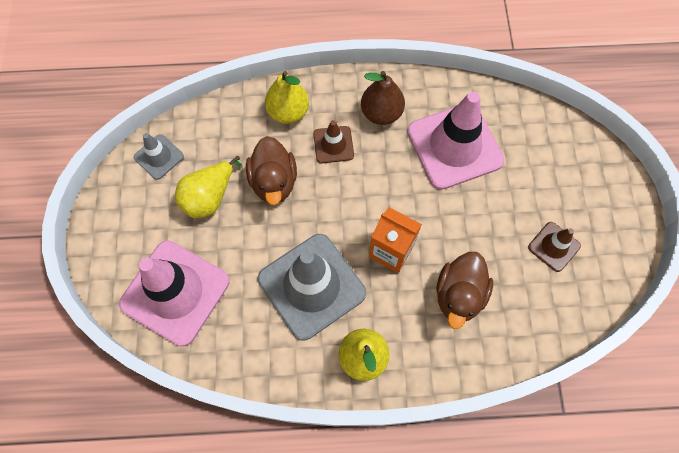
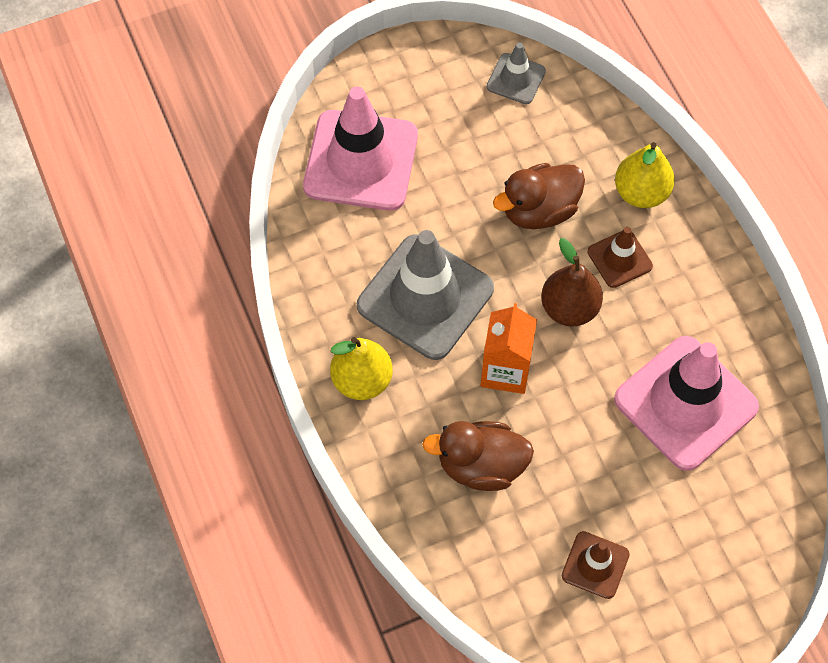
camera: 70 degrees right, 5 degrees down
(209, 197) = (489, 150): yellow pear -> none
(381, 113) = (692, 300): brown pear -> brown pear (569, 308)

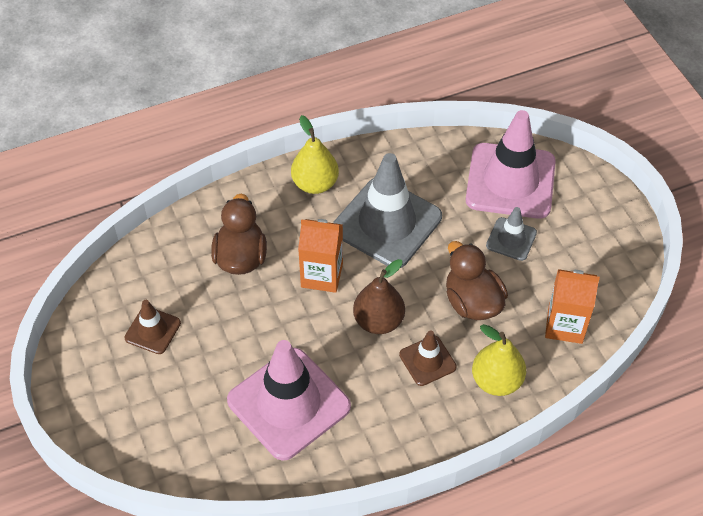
camera: 90 degrees right, 10 degrees down
(516, 79) = (606, 289): grey traffic cone -> grey traffic cone (511, 239)
(565, 122) = (565, 325): none -> orange carton

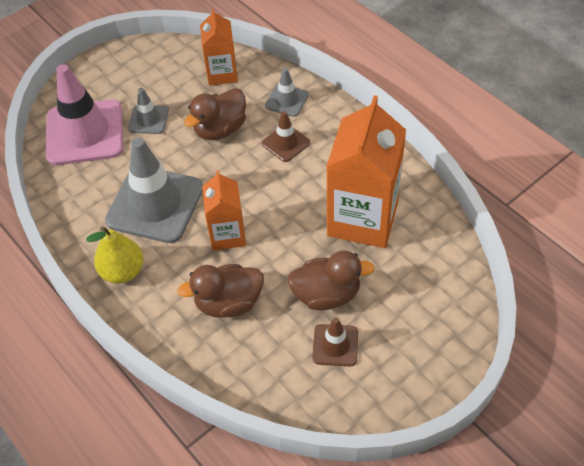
camera: 105 degrees left, 0 degrees up
(211, 340) = (326, 295): none -> brown duck
(288, 403) = (362, 219): pink traffic cone -> orange carton
(378, 321) = (260, 182): brown pear -> none
(496, 381) = (287, 100): yellow pear -> grey traffic cone

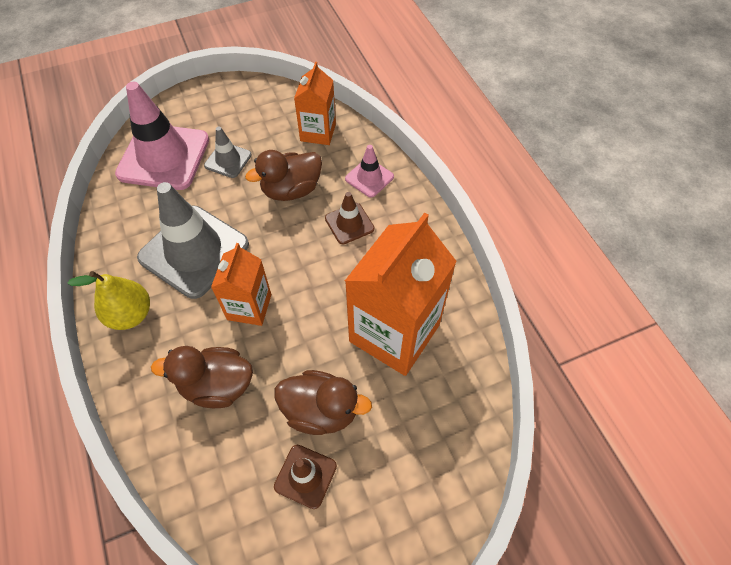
camera: 15 degrees right, 5 degrees up
(287, 100) = (369, 178): grey traffic cone -> pink traffic cone

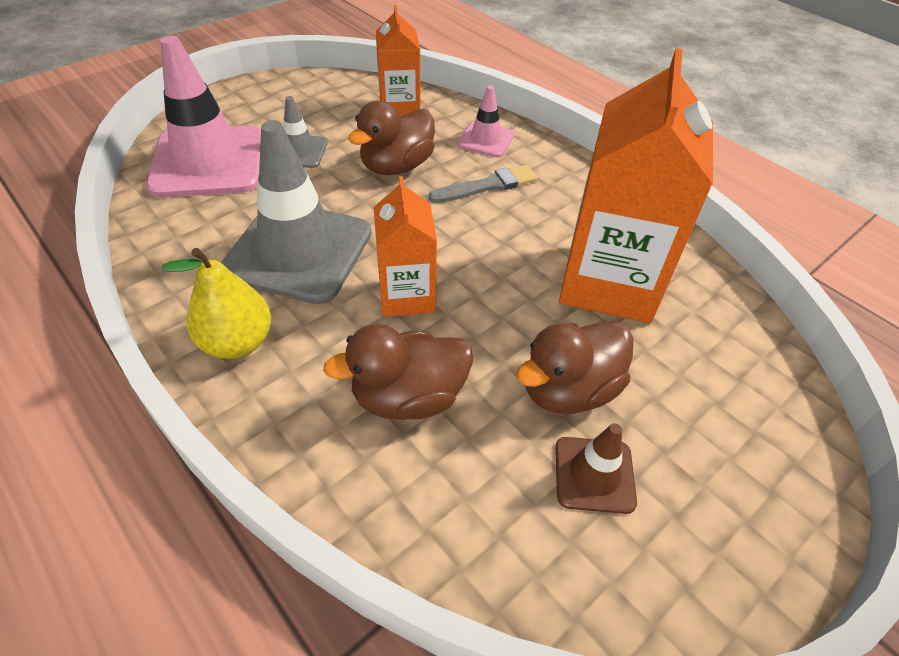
camera: 20 degrees left, 10 degrees down
(321, 411) = (569, 389): brown duck -> brown duck turned 150 degrees clockwise
(349, 223) = (487, 186): brown traffic cone -> grey brush

